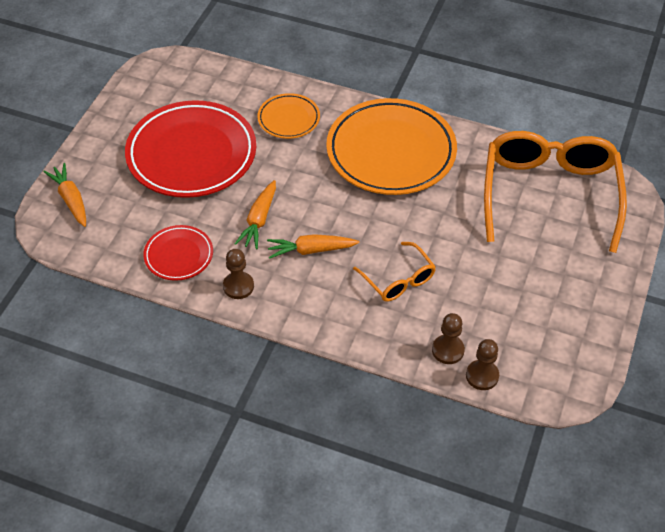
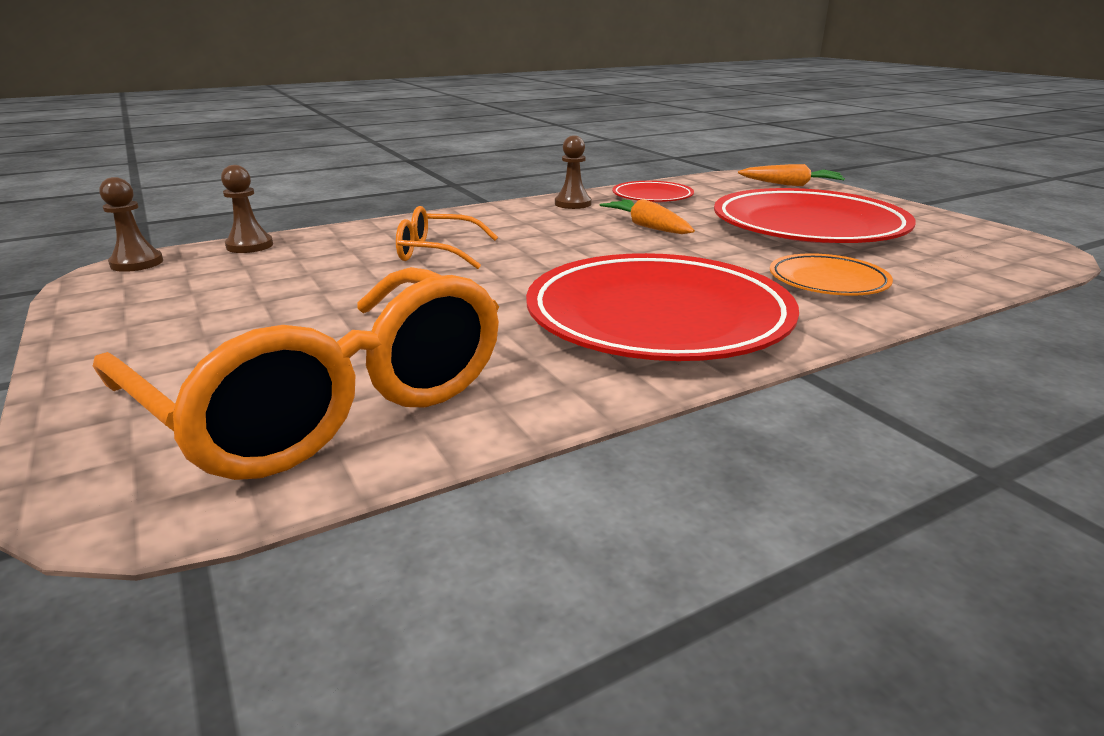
camera: 130 degrees right, 25 degrees down
(310, 250) = (561, 233): orange carrot -> none
(391, 152) = (657, 318): orange plate -> red plate
(448, 350) = (311, 243): brown pawn -> brown pawn (137, 263)

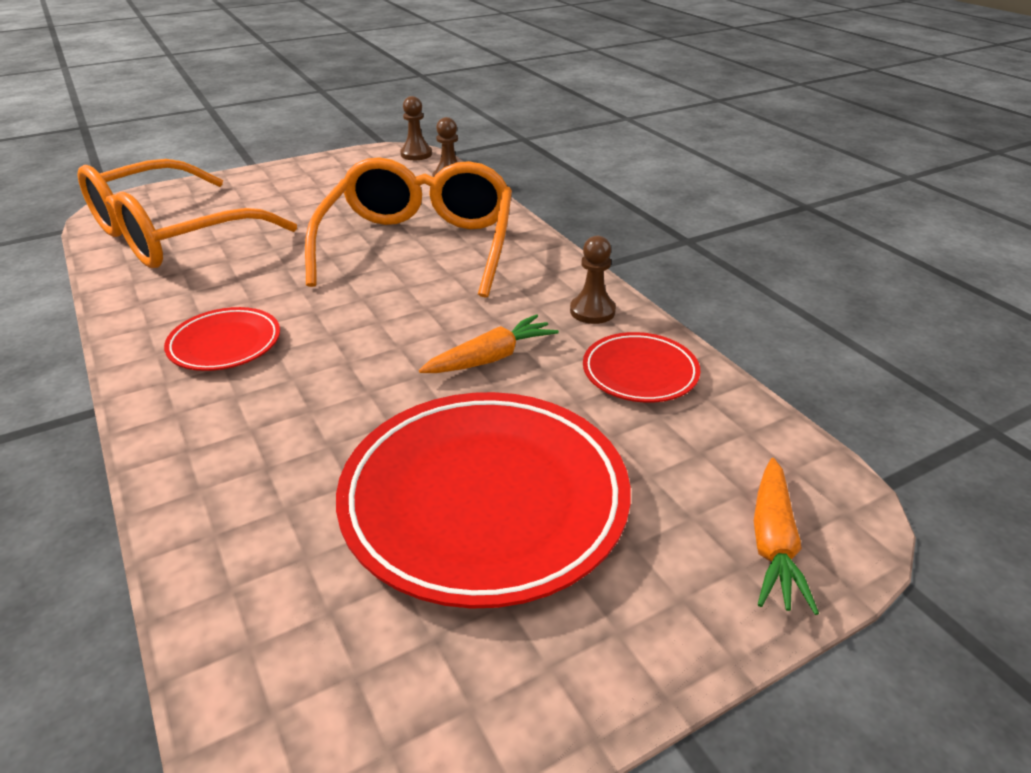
camera: 90 degrees right, 10 degrees up
(438, 252) = (419, 246): orange glasses -> orange glasses, size x2.10
(657, 318) = (225, 344): red plate -> red plate, size x0.49
(828, 281) = (265, 465): orange plate -> none

